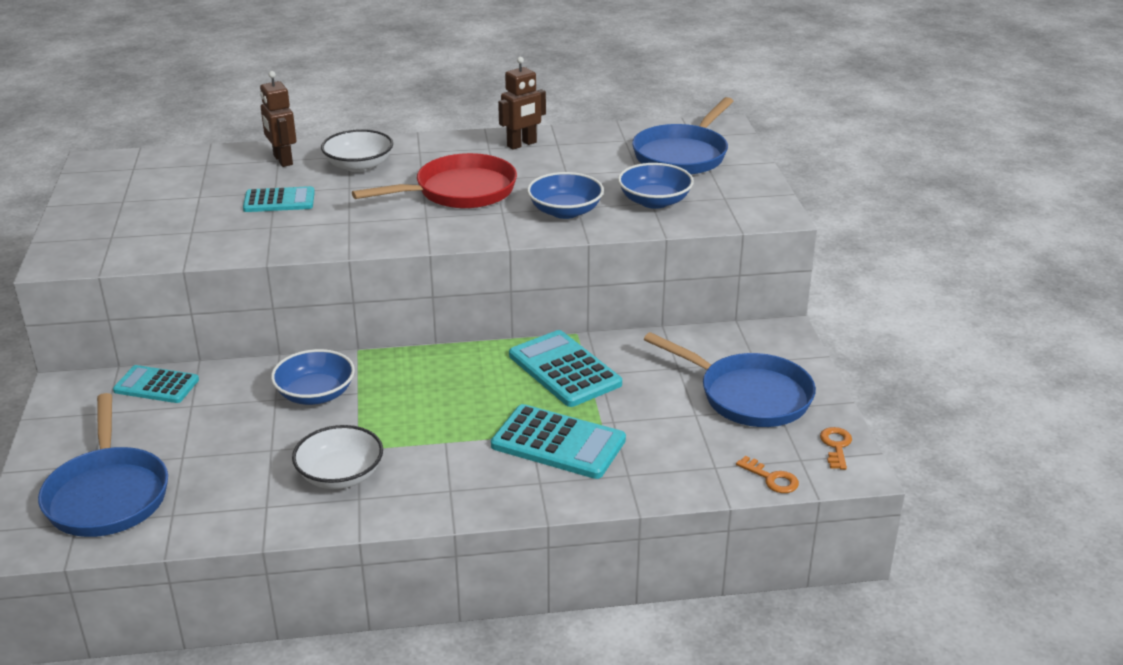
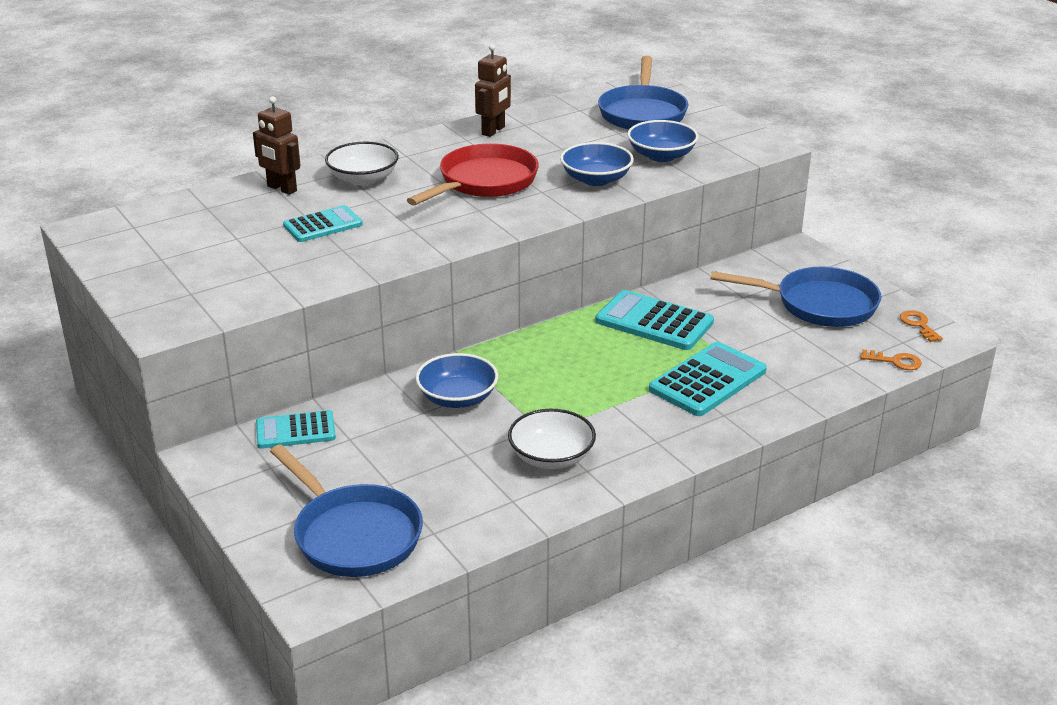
camera: 25 degrees left, 0 degrees up
(558, 443) = (708, 380): turquoise calculator -> turquoise calculator turned 45 degrees counterclockwise

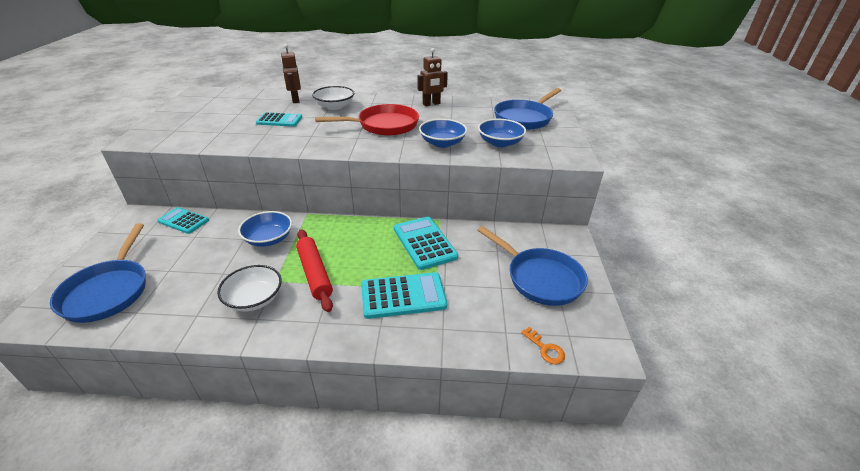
camera: 35 degrees right, 5 degrees up
(578, 405) = (314, 273): none -> red rolling pin
(918, 325) = (597, 328): orange key -> none

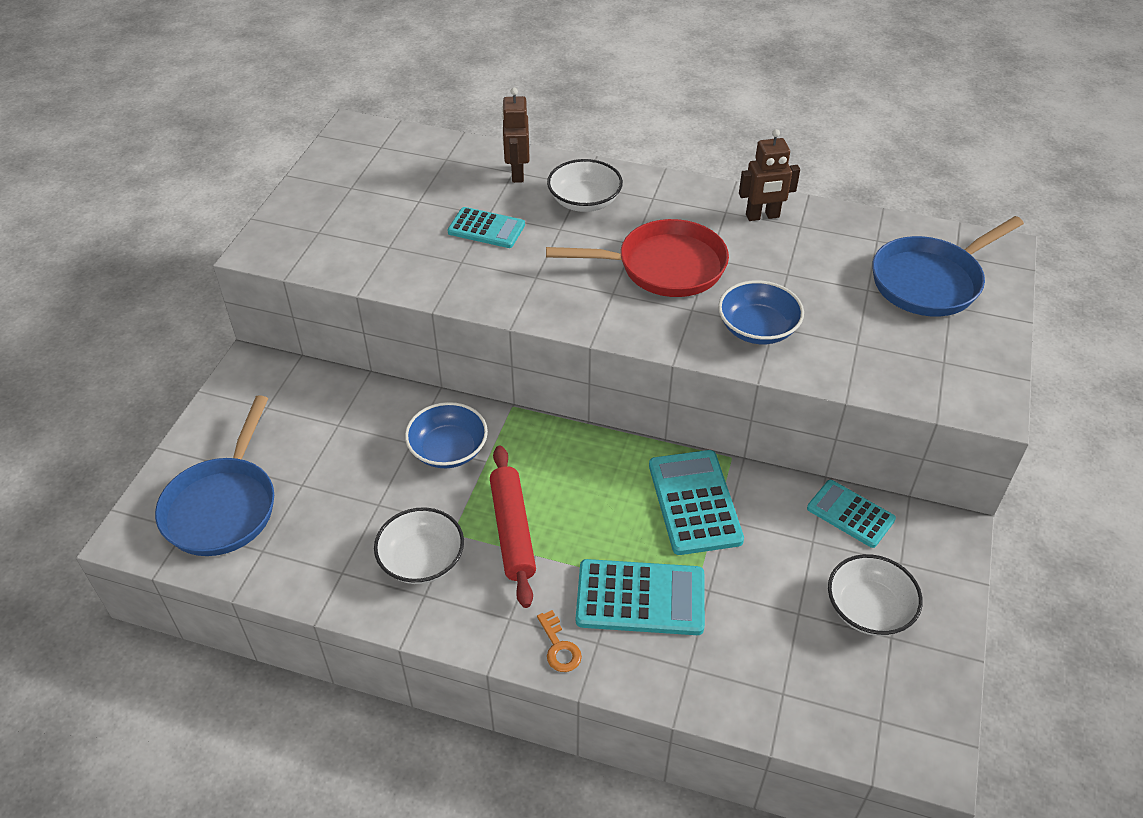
camera: 15 degrees right, 10 degrees up
(183, 221) = (321, 390): turquoise calculator -> turquoise calculator (850, 514)
(500, 143) = (861, 343): blue bowl -> none
(540, 278) = (868, 609): blue pan -> white bowl
(545, 349) = (835, 734): orange key -> orange key (559, 647)

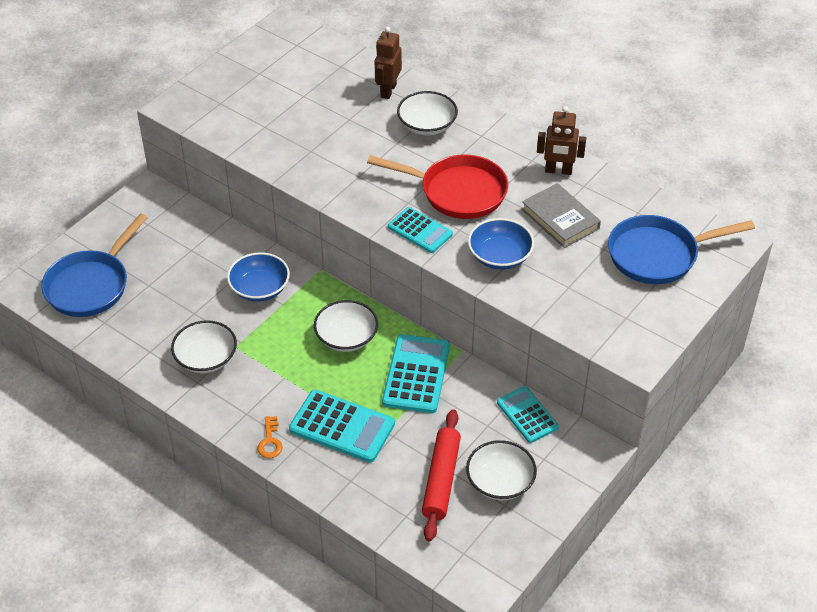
camera: 20 degrees right, 0 degrees up
(486, 228) = (342, 130): turquoise calculator -> turquoise calculator (420, 231)
(512, 531) = (277, 357): red rolling pin -> red rolling pin (441, 480)
(586, 481) = (346, 337): none -> white bowl
(798, 268) = (560, 219): none -> grey book

